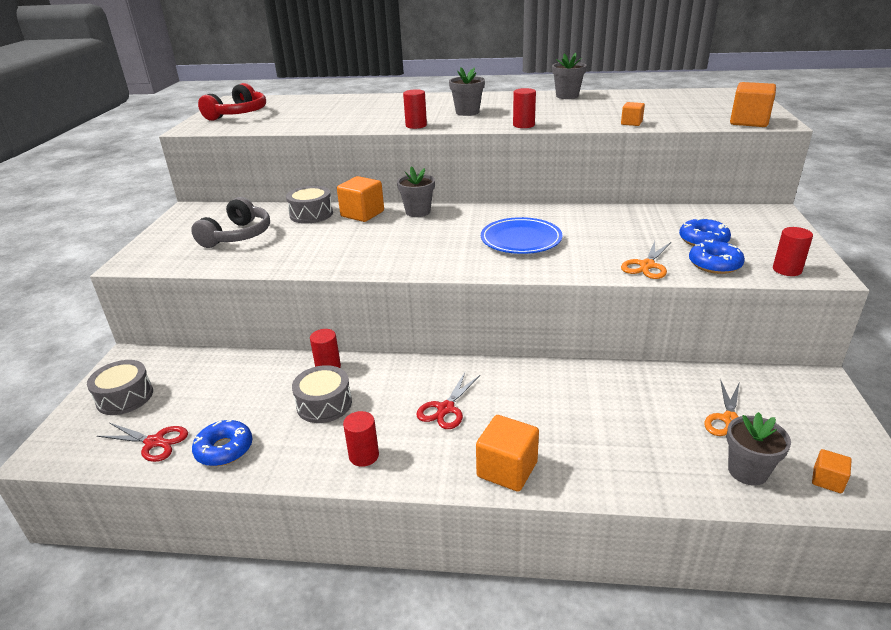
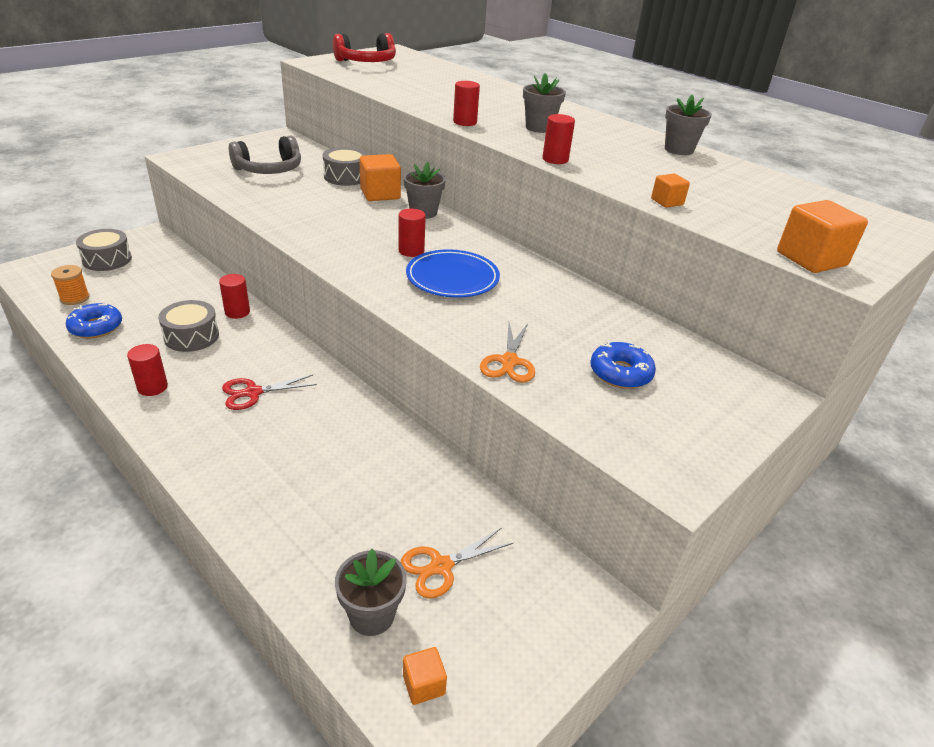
camera: 35 degrees right, 5 degrees up
(154, 442) = (75, 298): red scissors -> orange spool
(507, 469) = (211, 464): orange cube -> none
(647, 265) = (509, 362): orange scissors -> orange scissors turned 60 degrees counterclockwise
(714, 264) = (577, 400): blue donut -> none
(787, 270) = (643, 452): red cylinder -> red cylinder (411, 251)

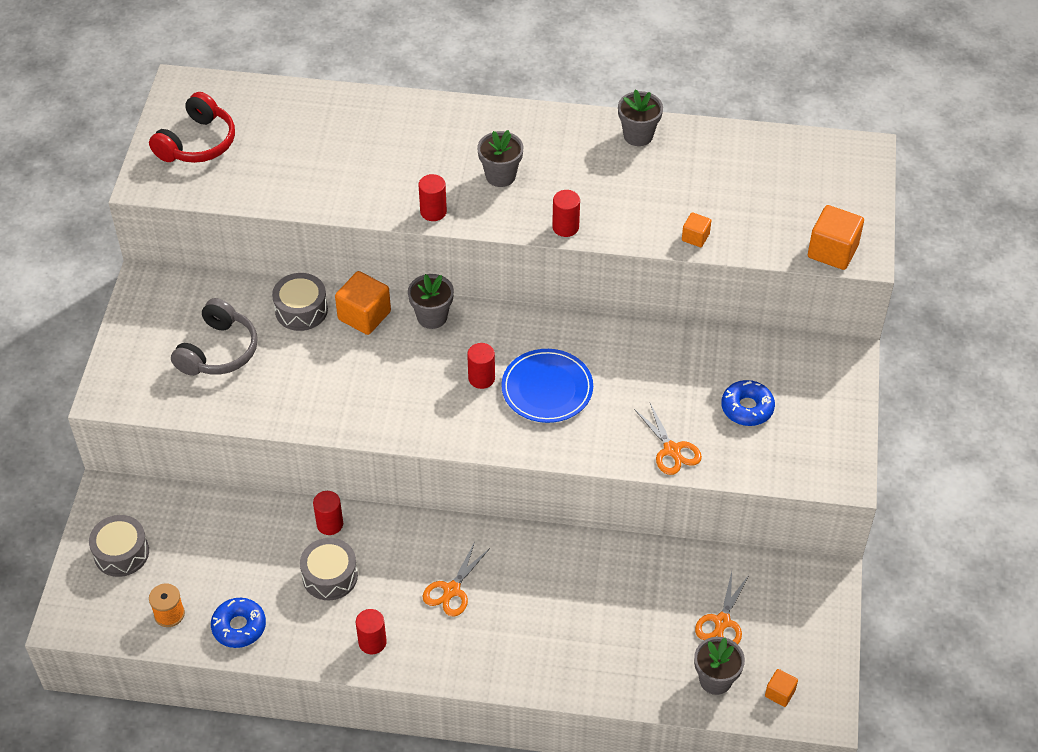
camera: 35 degrees left, 15 degrees up
(253, 393) = (451, 590): red scissors -> orange scissors

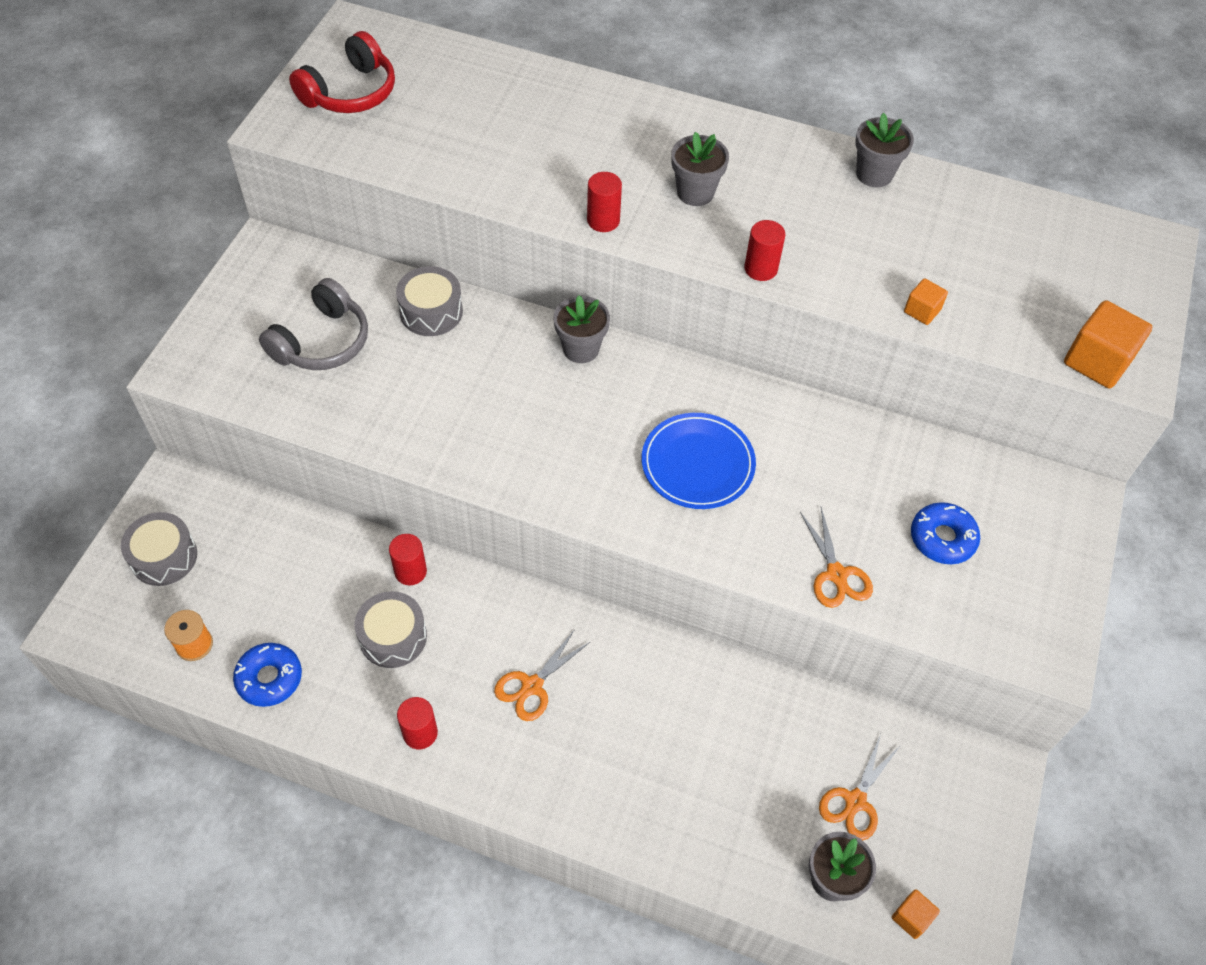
camera: 10 degrees right, 5 degrees up
(364, 315) = (502, 332): orange cube -> none
(481, 378) = (621, 435): red cylinder -> none

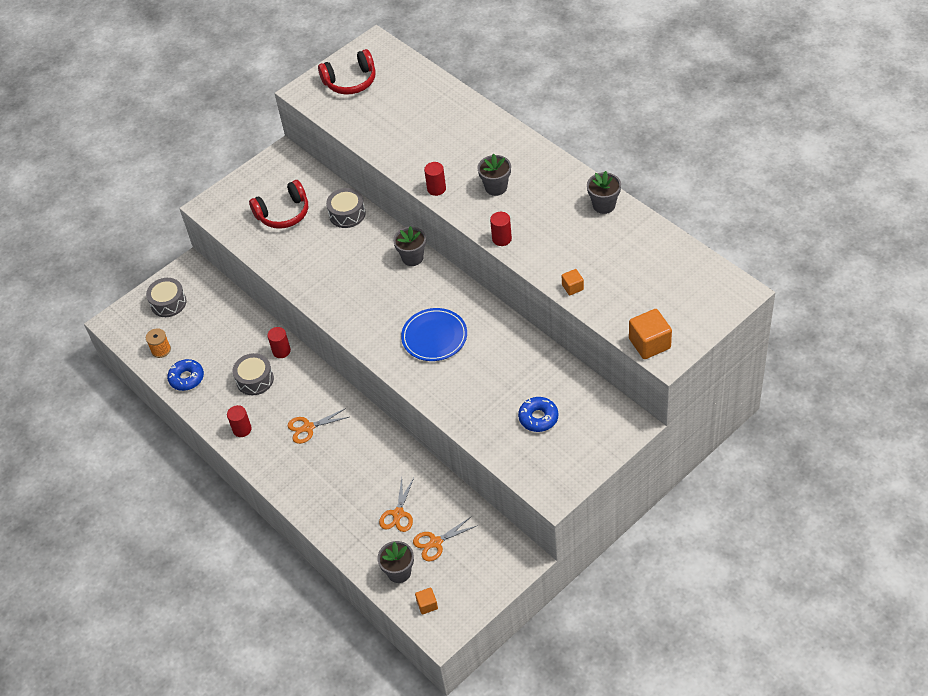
camera: 35 degrees right, 5 degrees down
(322, 342) = (283, 213): grey headphones -> red headphones
(836, 574) = (468, 415): orange scissors -> orange scissors (398, 514)

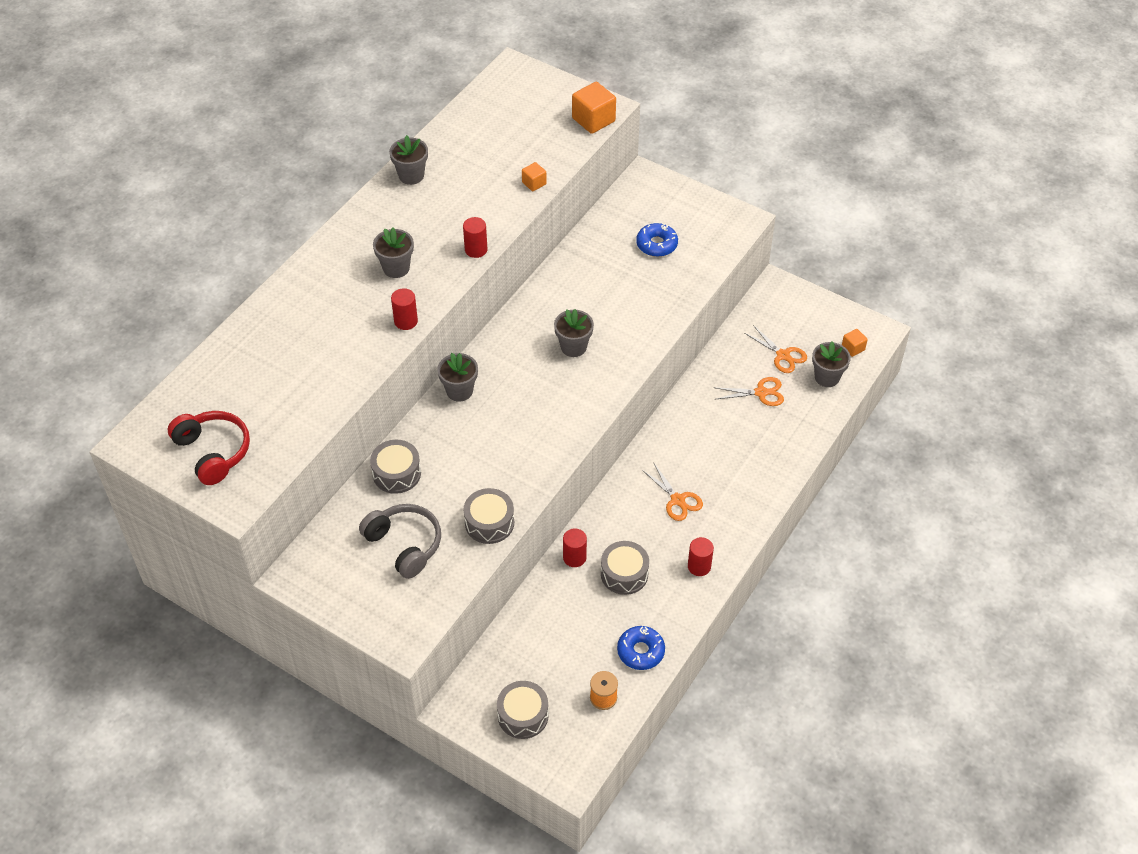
camera: 110 degrees left, 0 degrees up
(282, 262) = (489, 523): none -> grey drum
(283, 213) = (404, 545): red headphones -> grey headphones
(434, 337) = (573, 347): blue plate -> grey flower pot

